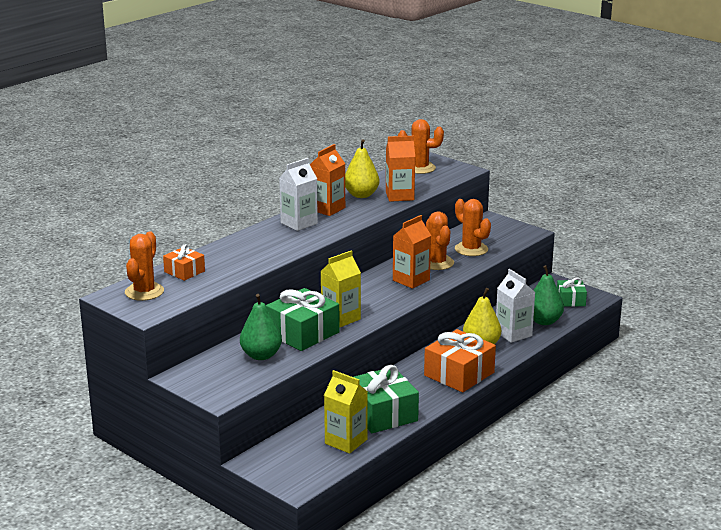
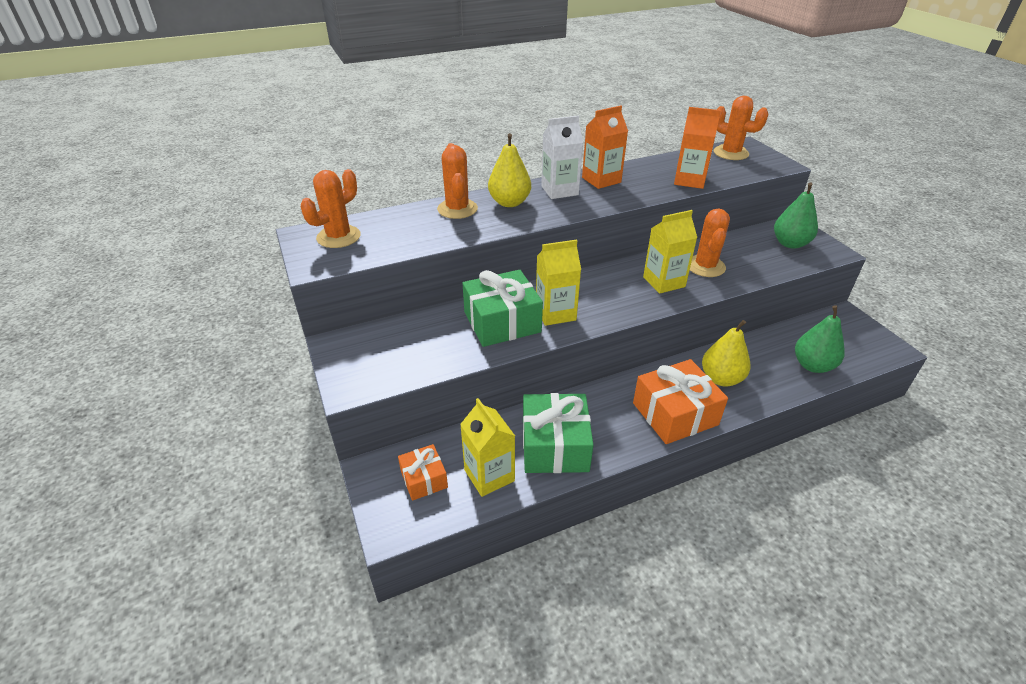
camera: 25 degrees right, 15 degrees up
(184, 271) = (399, 222): orange gift -> orange gift (424, 479)
(261, 355) = (437, 340): green pear -> green pear (790, 243)
(361, 195) = (648, 171): yellow pear -> yellow pear (509, 202)
(411, 280) = (664, 282): orange carton -> yellow carton
(471, 249) = (754, 258): orange cactus -> orange cactus (457, 209)
(513, 334) = (767, 373): white carton -> none
(570, 300) = (857, 344): green gift -> none

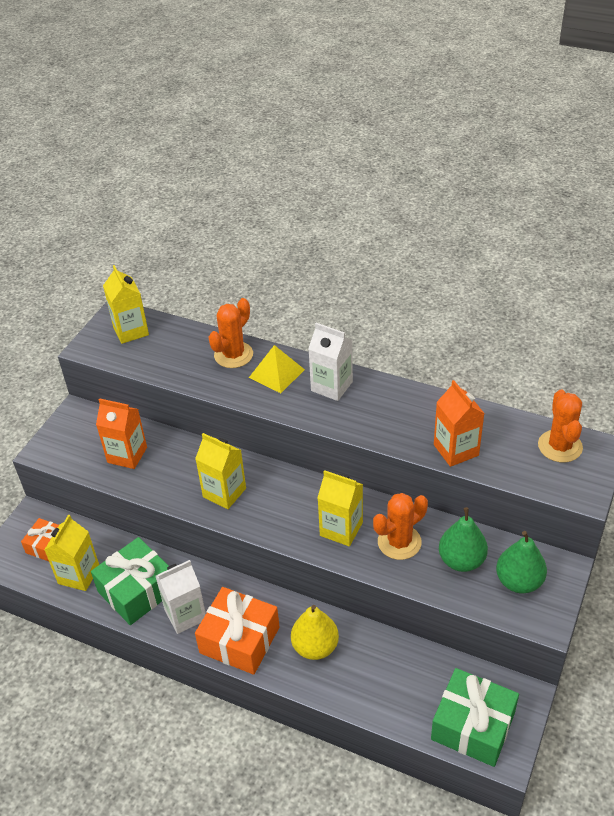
camera: 50 degrees right, 5 degrees up
(338, 237) = (131, 331): orange cactus -> yellow carton
(502, 322) = (182, 472): green gift -> green gift (473, 726)
(509, 202) = (276, 373): yellow pear -> yellow pyramid
(601, 180) = (383, 397): orange carton -> orange carton (127, 455)
(615, 430) = (185, 615): none -> white carton
(812, 365) = (405, 703): green pear -> green pear (461, 560)

